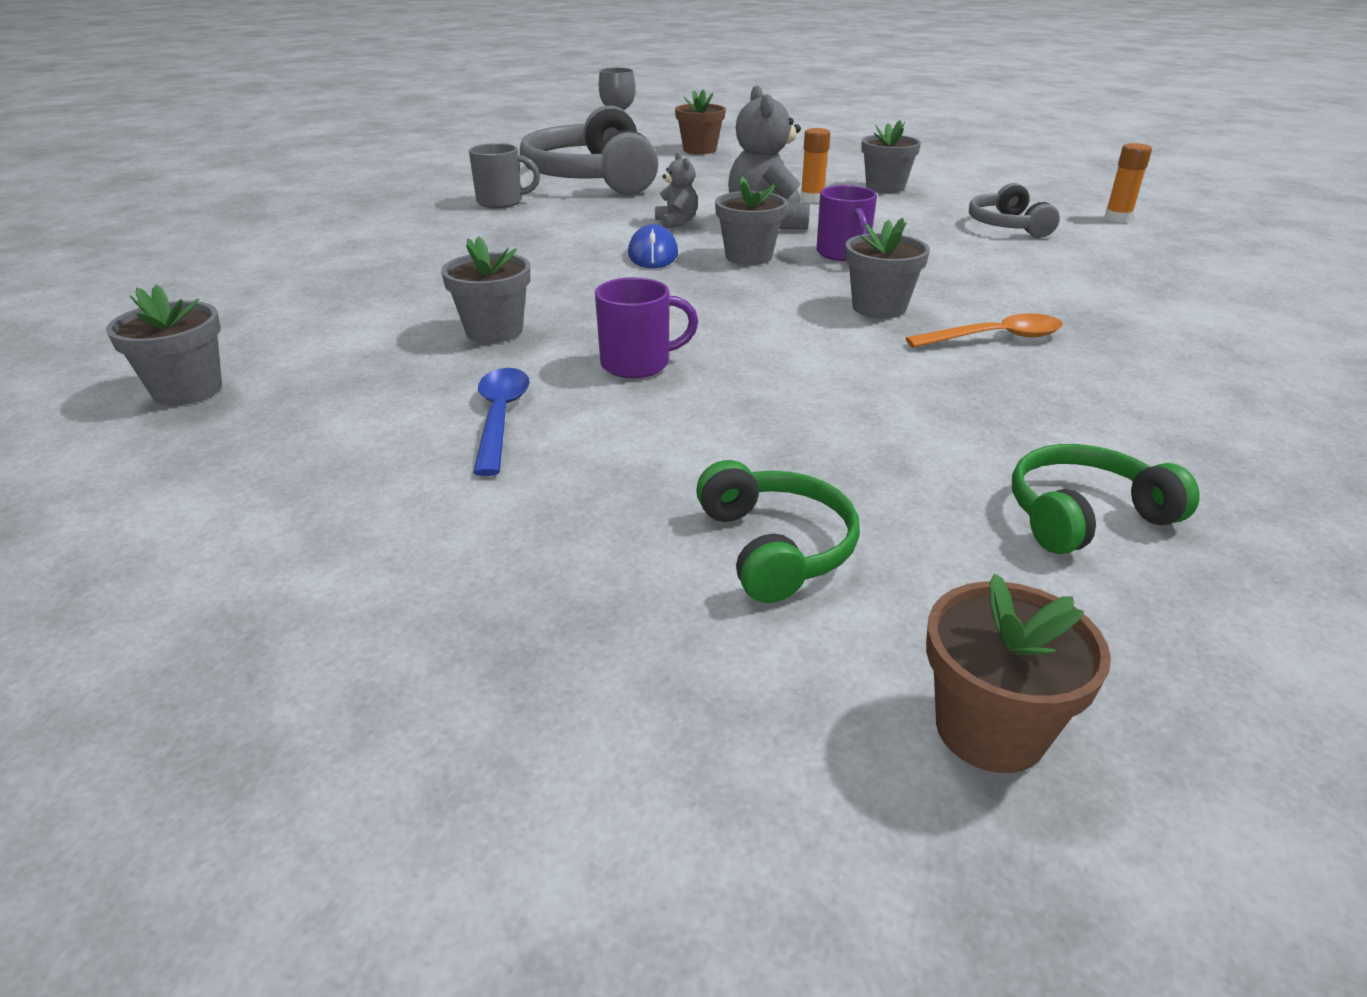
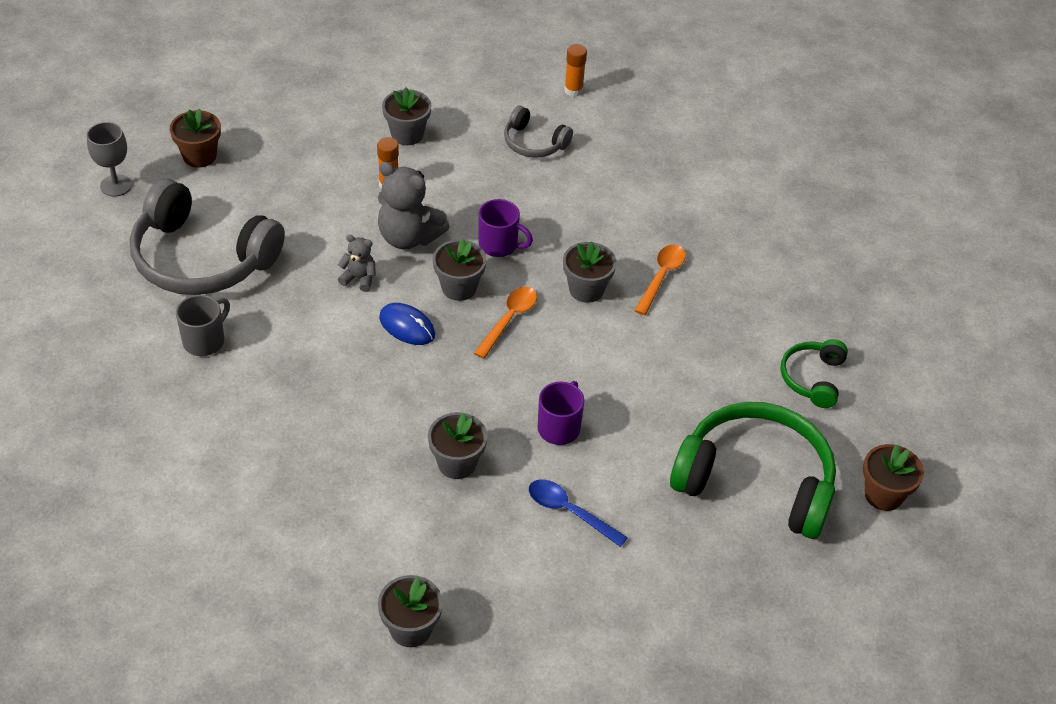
camera: 55 degrees left, 15 degrees up
(752, 288) = (509, 320): none -> orange spoon
(776, 547) = (755, 481): green headphones -> green headphones, size x2.01

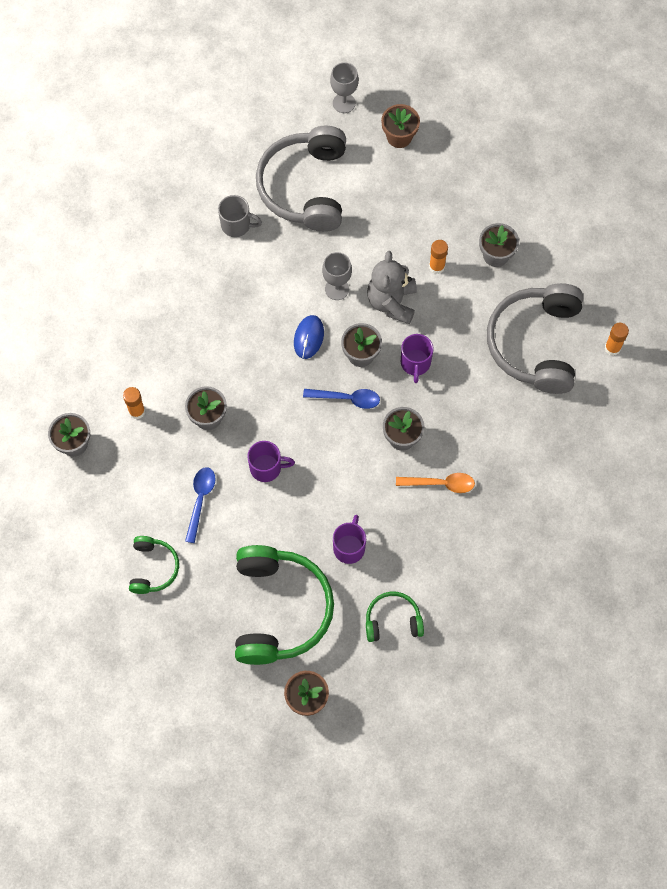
camera: 70 degrees right, 20 degrees up
(359, 278) = (337, 289): grey teddy bear -> grey goblet
(404, 538) = (137, 411): none -> orange glue stick
(509, 320) = (347, 398): orange spoon -> blue spoon
(534, 143) = (535, 344): grey headphones -> grey headphones, size x2.01
(641, 597) = (153, 568): none -> green headphones
(703, 385) = (349, 547): none -> purple mug

